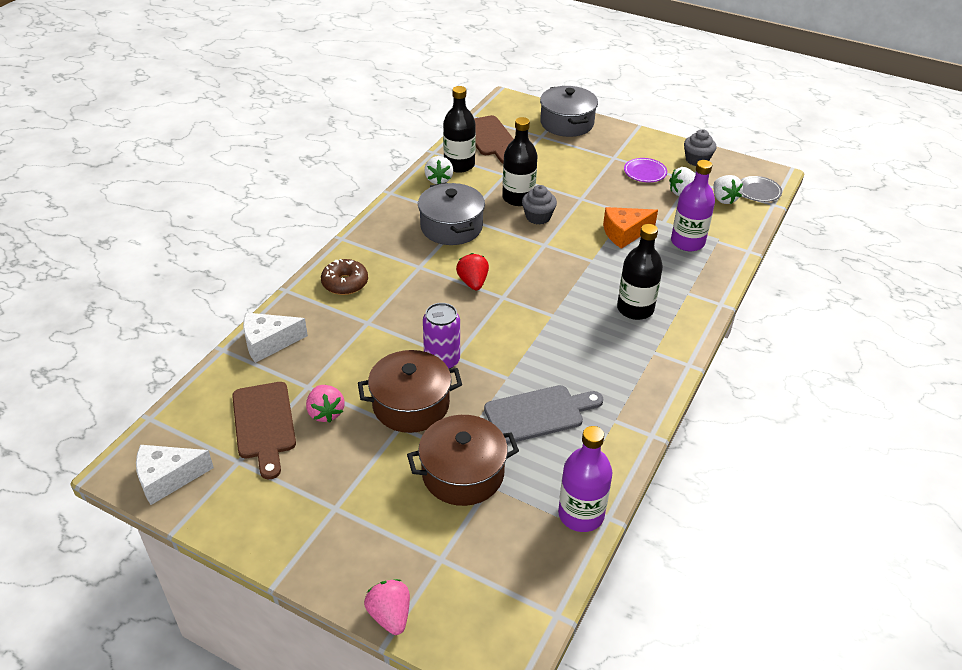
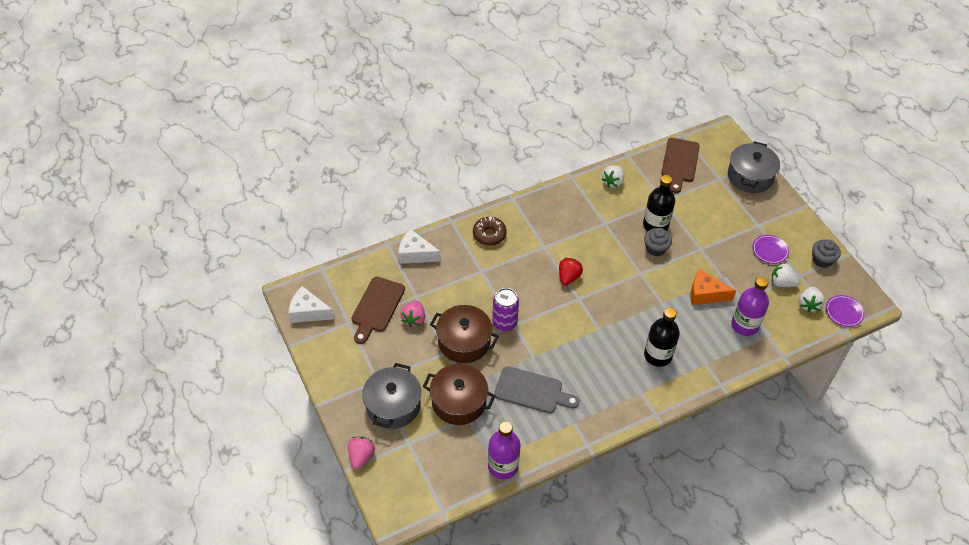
camera: 35 degrees right, 10 degrees up
(451, 227) = (589, 226): grey pot -> grey pot (393, 405)
(459, 165) = (637, 176): black bottle -> none
(758, 191) = (844, 312): grey plate -> purple plate

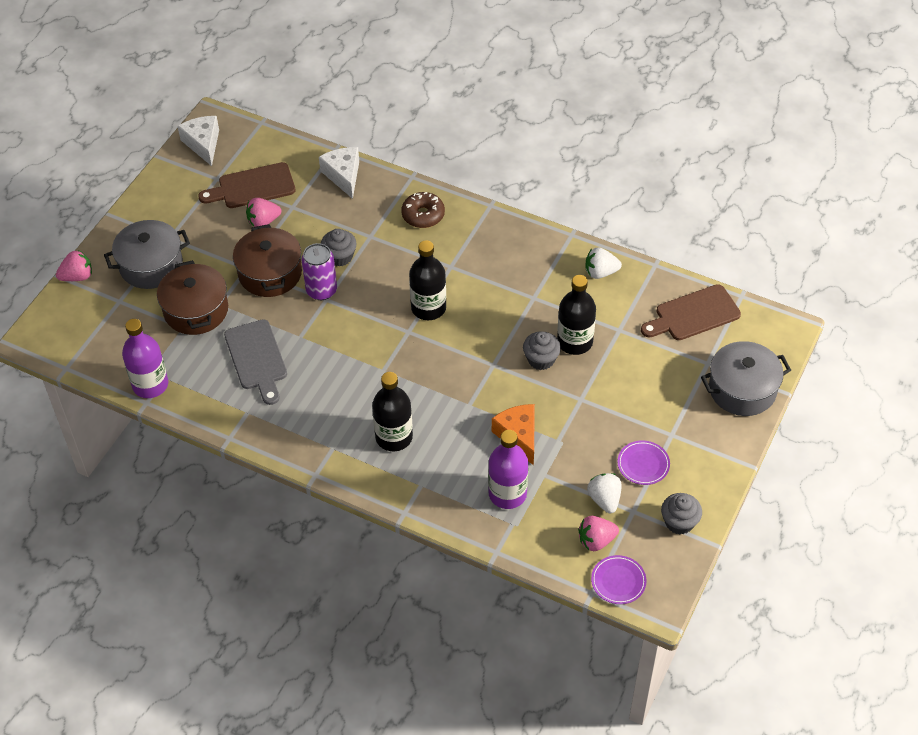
camera: 55 degrees right, 0 degrees up
(484, 296) = (339, 256): none -> grey cupcake
(568, 277) = (428, 308): red strawberry -> black bottle
(808, 304) = (596, 540): white strawberry -> pink strawberry

